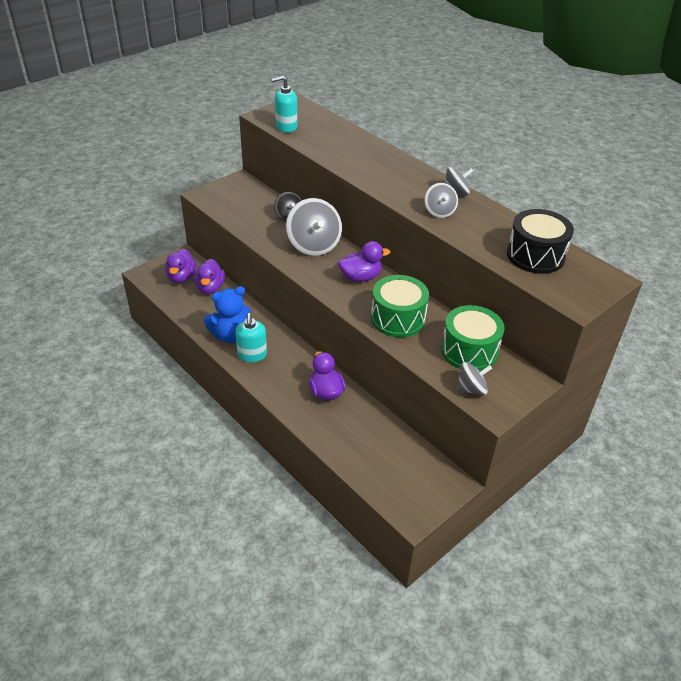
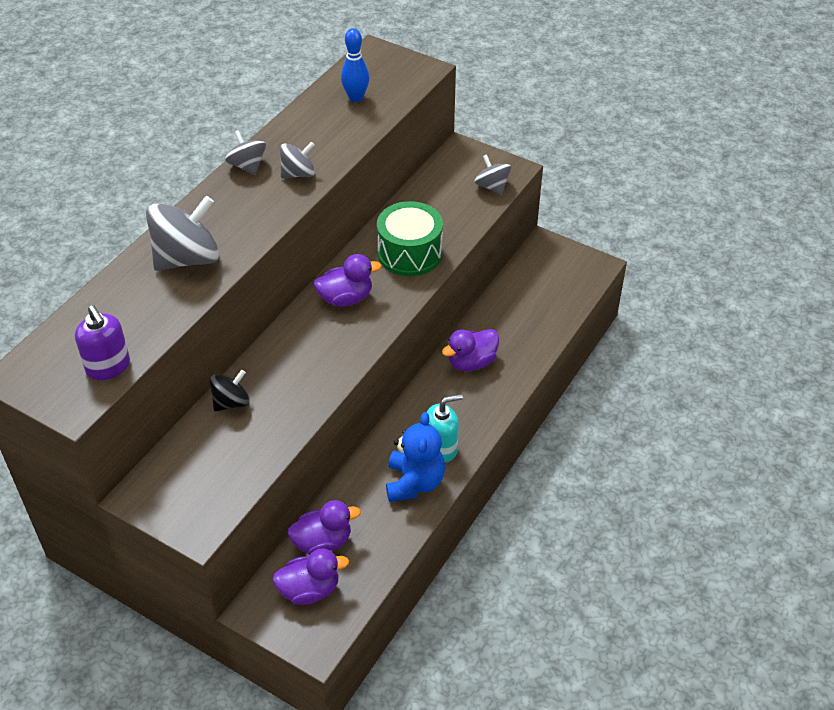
camera: 105 degrees left, 5 degrees up
(231, 335) = (414, 482): blue teddy bear -> blue teddy bear turned 45 degrees clockwise
(286, 127) = (108, 367): turquoise soap dispenser -> purple soap dispenser
(313, 245) = (293, 358): grey spinning top -> grey spinning top (187, 258)
(360, 277) = (346, 298): purple duck -> purple duck turned 105 degrees clockwise
(469, 351) = (437, 194): green drum -> none
(535, 255) = (356, 98): black drum -> blue bowling pin

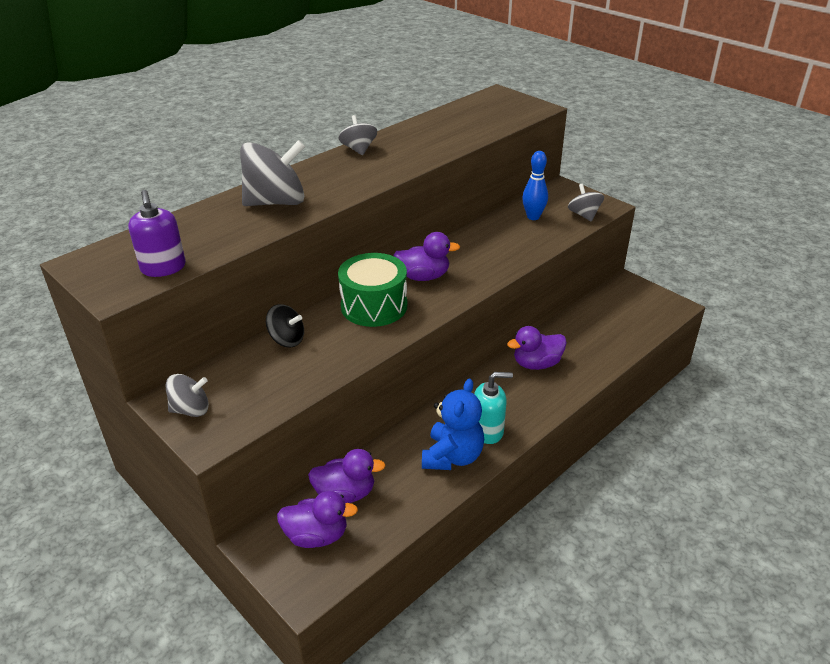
camera: 15 degrees right, 10 degrees down
(231, 402) = (287, 340): black spinning top -> black spinning top turned 45 degrees clockwise
(298, 174) = (401, 159): grey spinning top -> grey spinning top (191, 409)
(356, 98) = (471, 118): blue bowling pin -> blue bowling pin (533, 217)
(410, 253) = (493, 252): green drum -> green drum (374, 306)

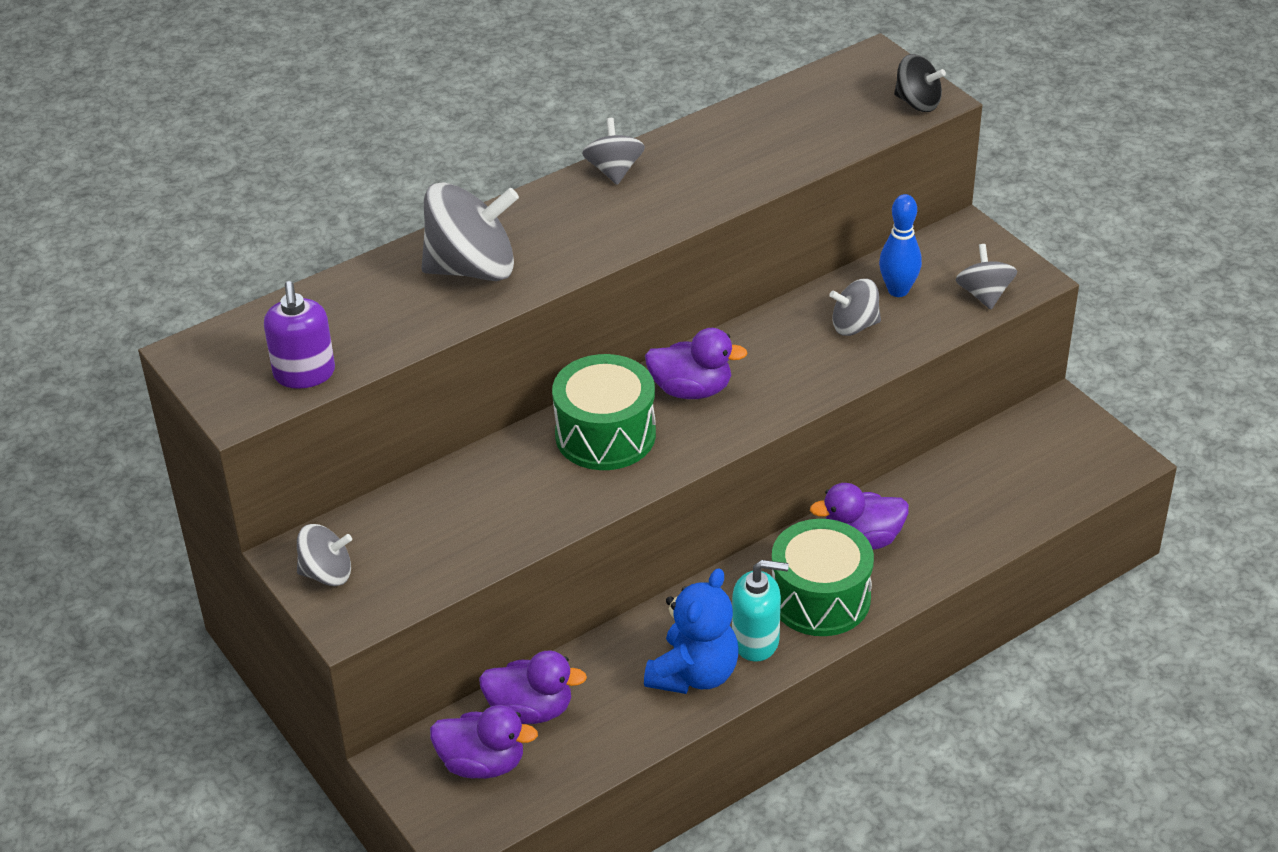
camera: 10 degrees right, 5 degrees up
(287, 340) = (469, 479): black spinning top -> black spinning top (917, 103)
(513, 236) = (854, 326): none -> grey spinning top
(521, 400) = (820, 598): none -> green drum

